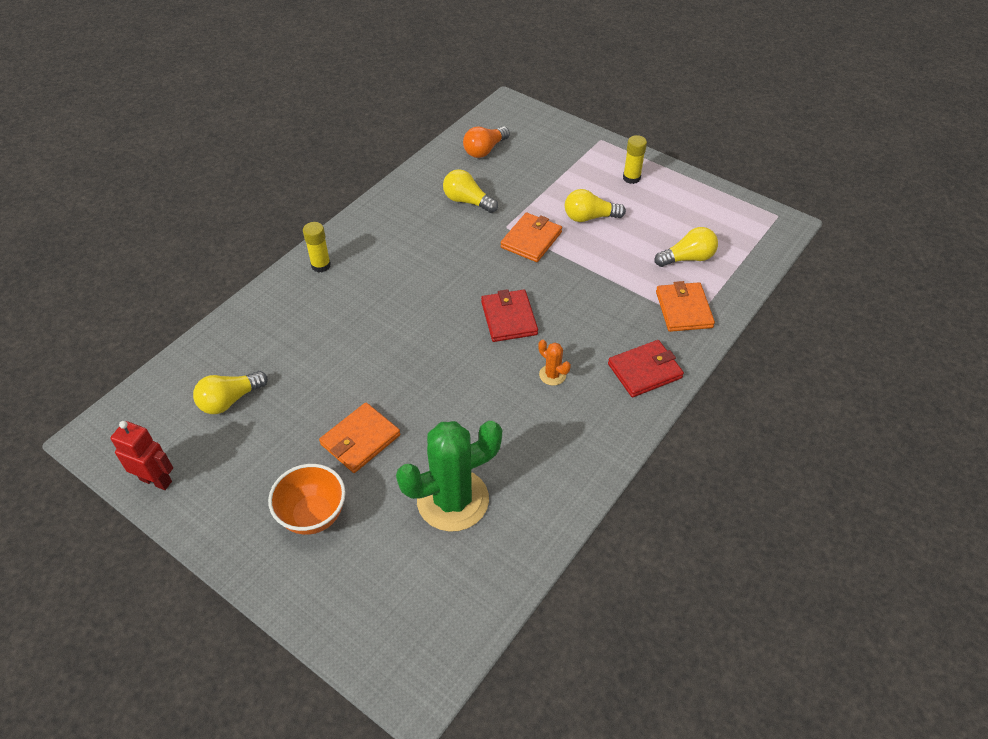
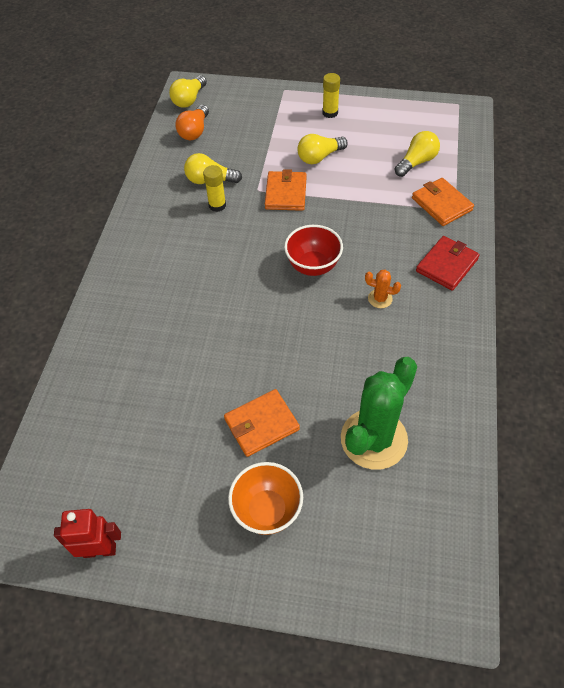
camera: 25 degrees left, 5 degrees up
(230, 400) = (119, 443): yellow light bulb -> yellow light bulb (189, 100)
(321, 265) = (119, 285): yellow glue stick -> yellow glue stick (217, 205)
(360, 440) = (261, 424): orange wallet -> orange wallet turned 45 degrees clockwise
(509, 318) = (313, 266): red wallet -> red bowl

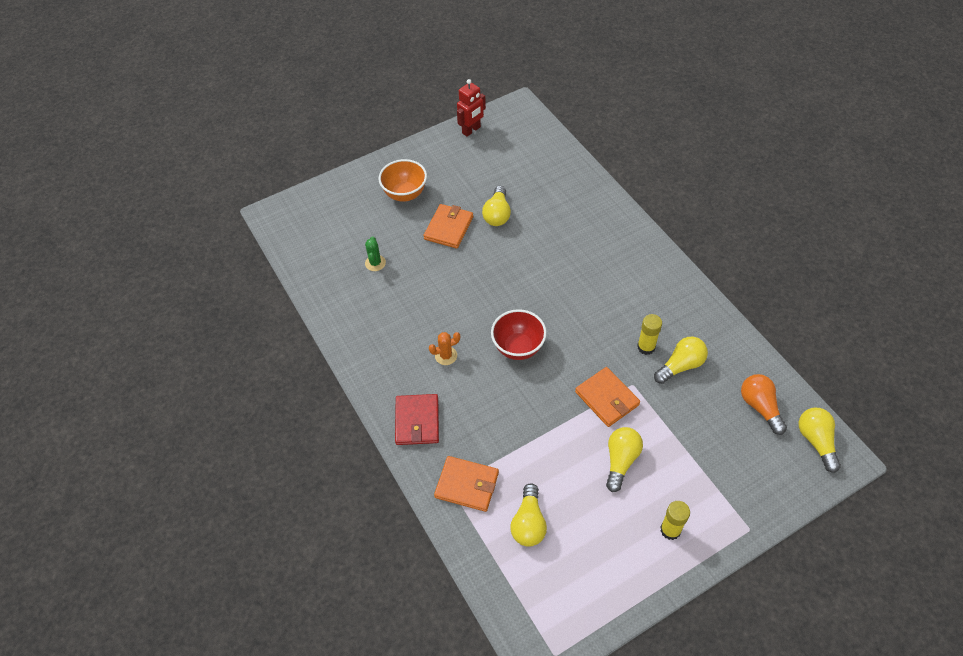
camera: 140 degrees right, 0 degrees up
(198, 403) = (497, 214): none -> yellow light bulb
(374, 439) = (375, 263): green cactus -> green cactus, size x0.42

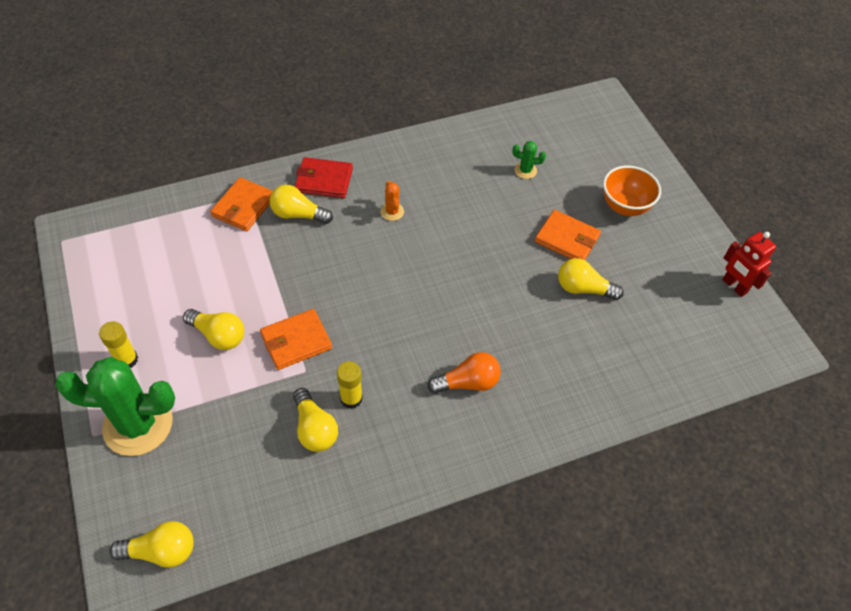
camera: 95 degrees right, 0 degrees up
(518, 347) = (385, 274): red bowl -> none
(528, 523) = (186, 245): yellow light bulb -> yellow light bulb (298, 214)
(726, 496) = (138, 425): none -> green cactus
(760, 407) = (230, 501): orange light bulb -> orange light bulb (468, 382)

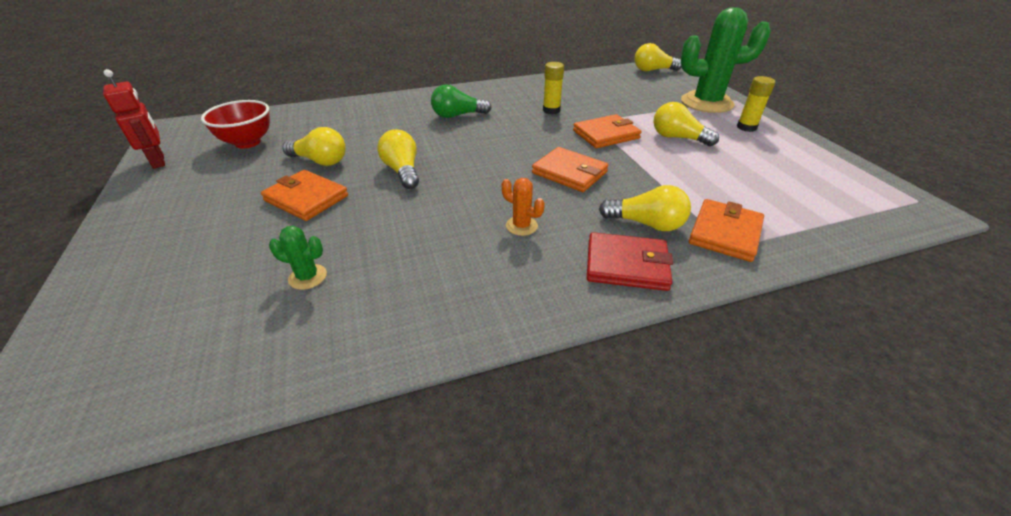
camera: 175 degrees left, 15 degrees down
(314, 429) = (576, 100): yellow light bulb -> yellow light bulb (402, 171)
(347, 274) = (569, 172): none -> orange wallet
(392, 212) = (521, 226): orange cactus -> orange cactus turned 45 degrees counterclockwise
(468, 382) = (457, 115): orange light bulb -> green light bulb
(624, 206) = (199, 229): orange bowl -> none
(675, 319) = (248, 142): none -> red bowl

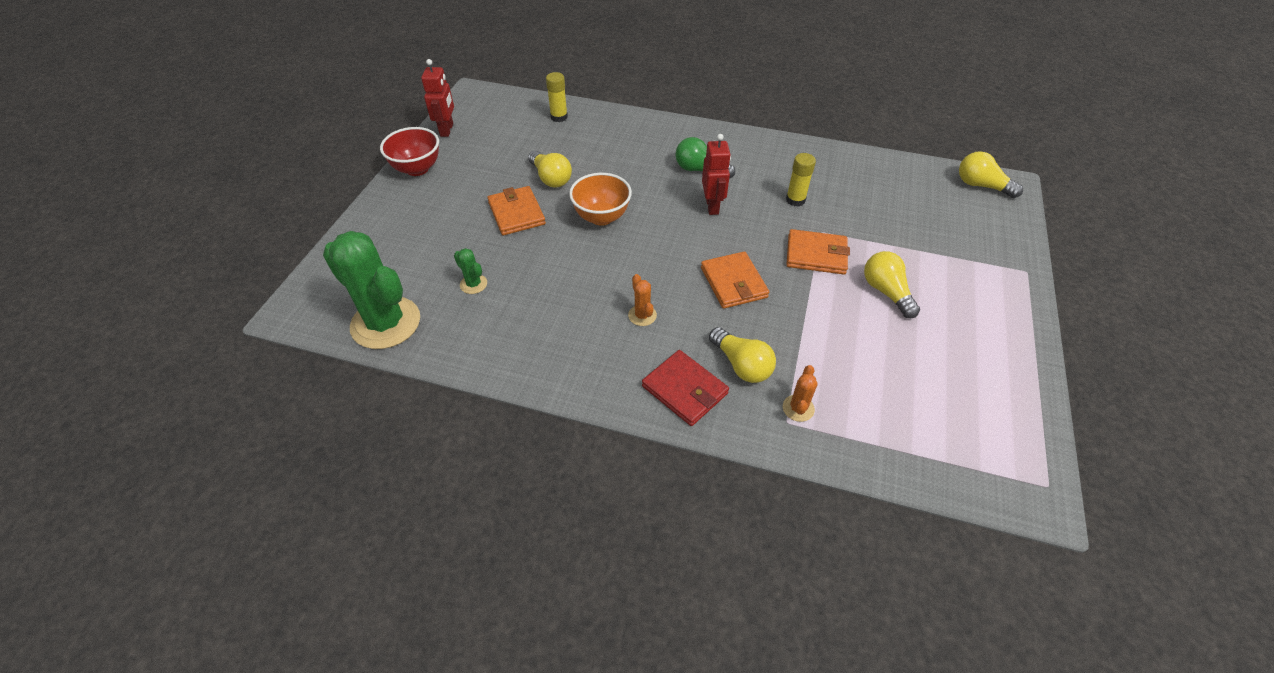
camera: 35 degrees right, 10 degrees up
(248, 142) = (514, 134): red bowl -> red bowl (417, 169)
(402, 171) = (601, 217): yellow light bulb -> orange bowl
(494, 133) = (712, 206): none -> red robot
(706, 103) = (983, 261): green cactus -> green cactus (386, 323)
(725, 233) = (798, 408): orange wallet -> orange cactus
(746, 127) = (984, 314): yellow glue stick -> yellow glue stick (559, 117)

